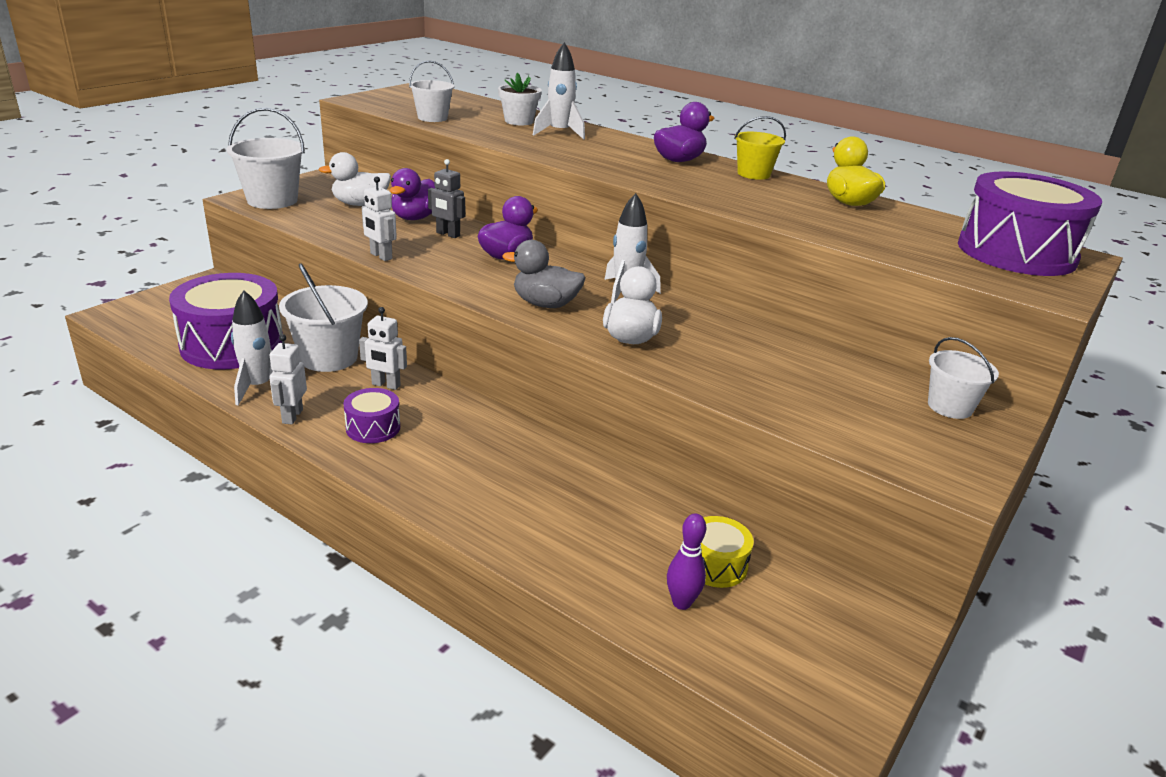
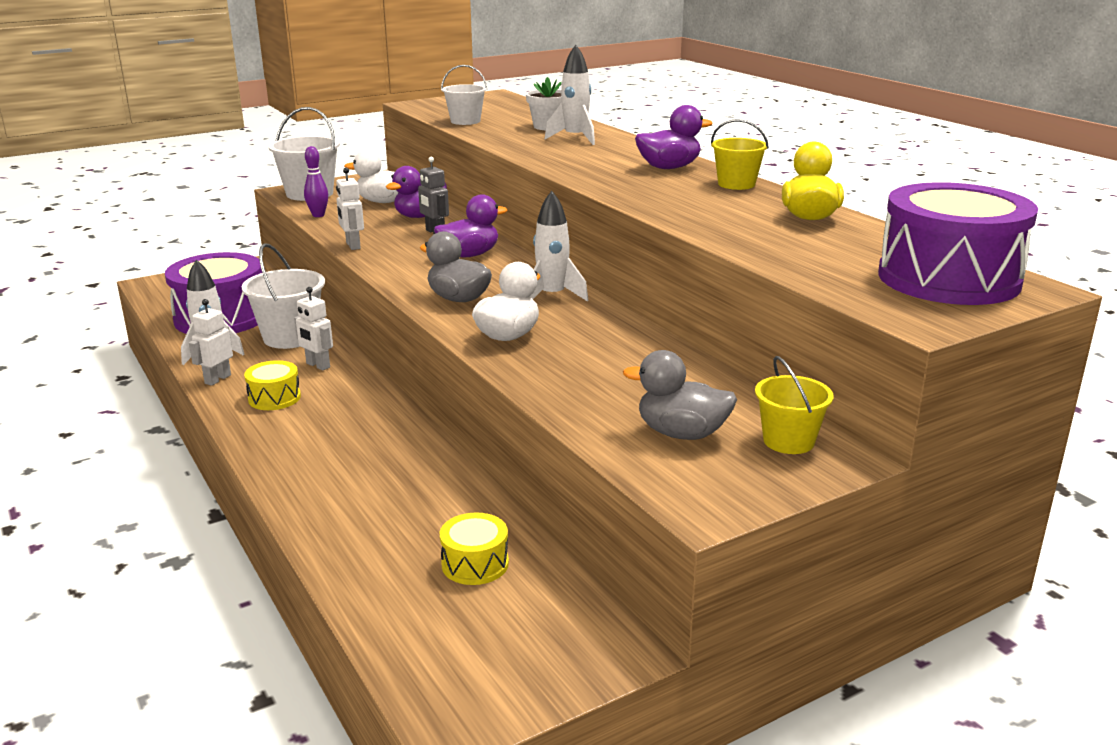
camera: 25 degrees right, 5 degrees down
(373, 428) = (274, 398): purple drum -> yellow drum
(681, 603) = (409, 587): purple bowling pin -> purple bowling pin (318, 215)
(869, 414) = (681, 433): none -> grey duck
(950, 407) = (788, 441): white bucket -> yellow bucket

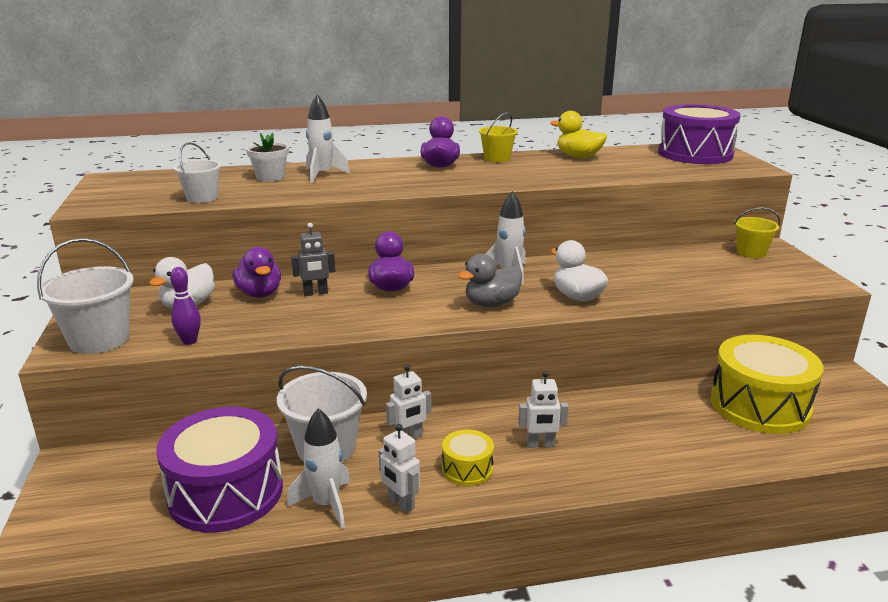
camera: 70 degrees left, 0 degrees up
(352, 246) = (313, 332): white robot -> white robot (540, 444)
(475, 564) = (759, 405): yellow drum -> yellow drum, size x2.10
(681, 433) = (741, 273): grey duck -> none

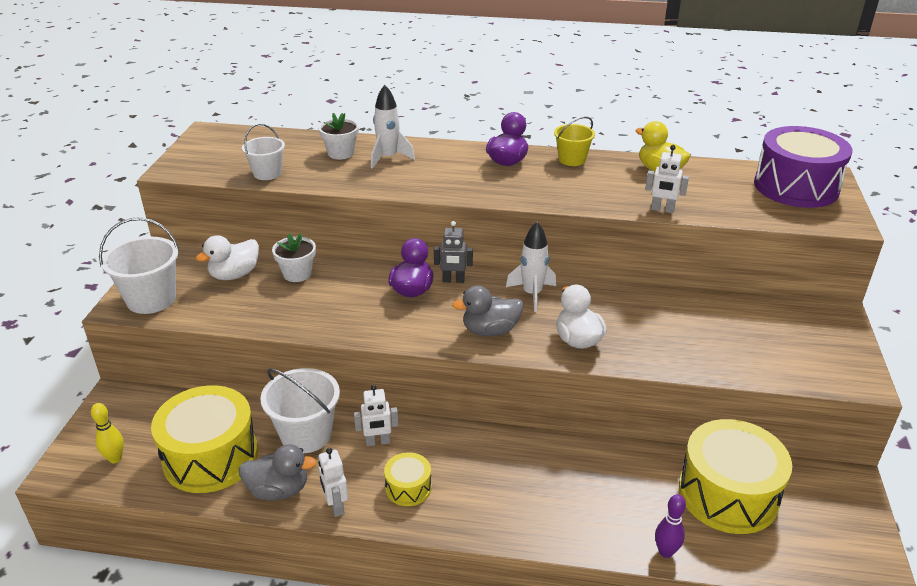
camera: 20 degrees right, 10 degrees up
(102, 522) = (115, 458): none -> yellow bowling pin
(189, 341) = (216, 317): purple bowling pin -> purple bowling pin (665, 552)
(226, 492) = (211, 457): purple drum -> yellow drum
(259, 294) = (297, 274): purple duck -> white flower pot
(315, 293) = (343, 283): grey robot -> grey robot (453, 280)
(326, 504) = (278, 490): white rocket -> grey duck
(540, 444) = (486, 480): white robot -> white robot (662, 210)
(751, 252) = (809, 318): yellow bucket -> none

